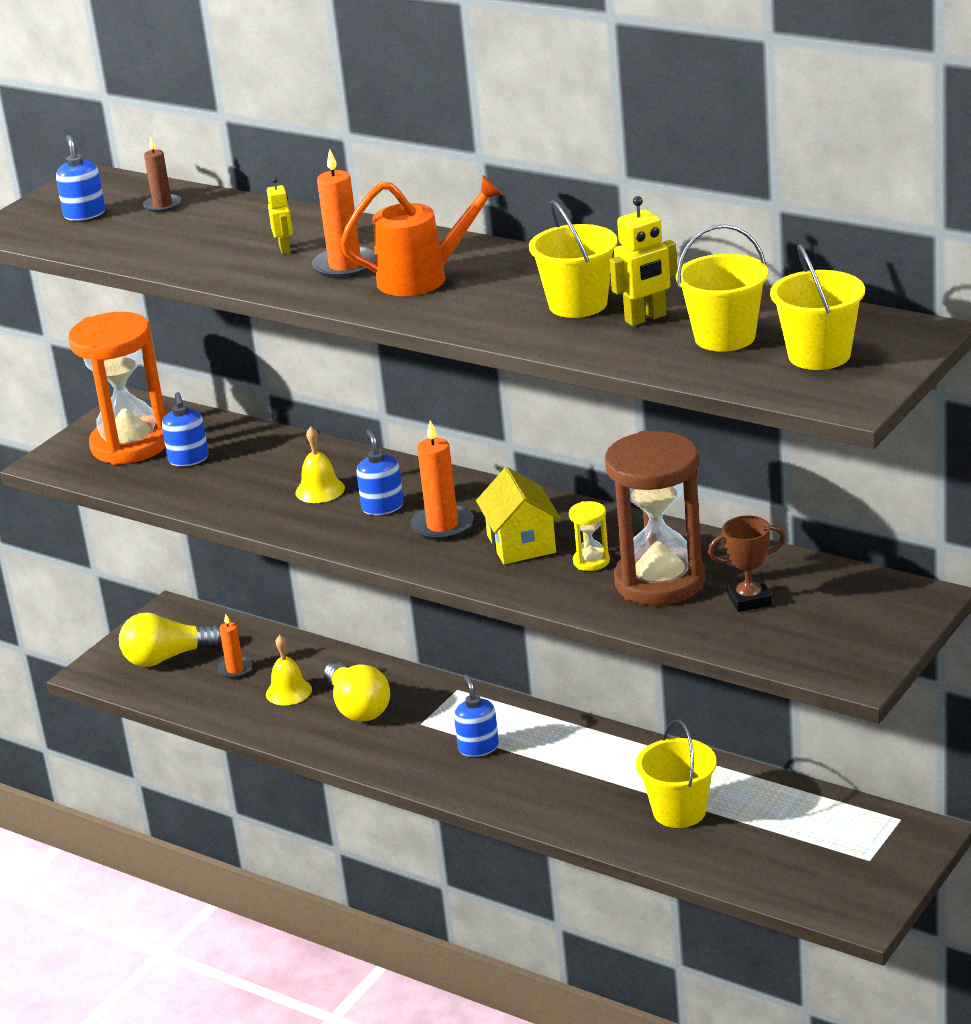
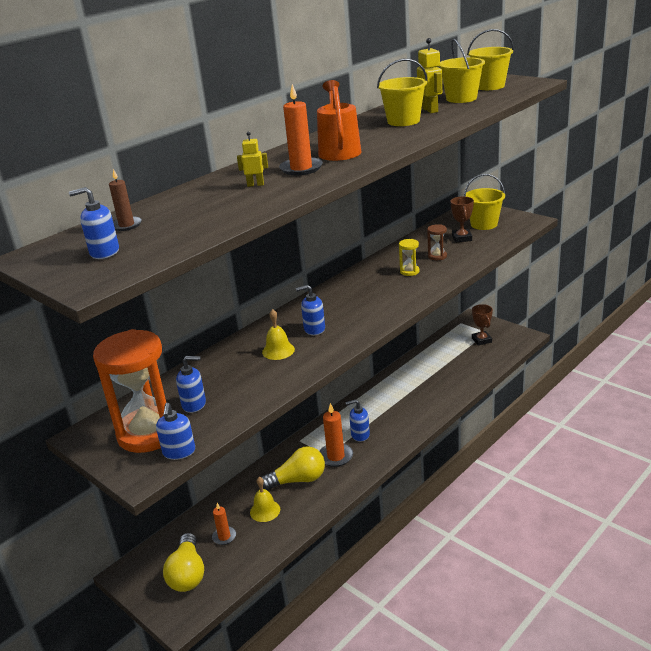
camera: 80 degrees left, 0 degrees up
(90, 473) = (179, 452): none -> blue soap dispenser
(442, 526) = (348, 310): orange candle -> orange candle (336, 456)
(521, 544) = (382, 289): yellow house -> none
(660, 582) = (437, 256): brown hourglass -> brown hourglass, size x0.41
(679, 811) = (438, 375): yellow bucket -> yellow bucket (484, 224)
(830, 854) = (481, 340): none -> brown trophy

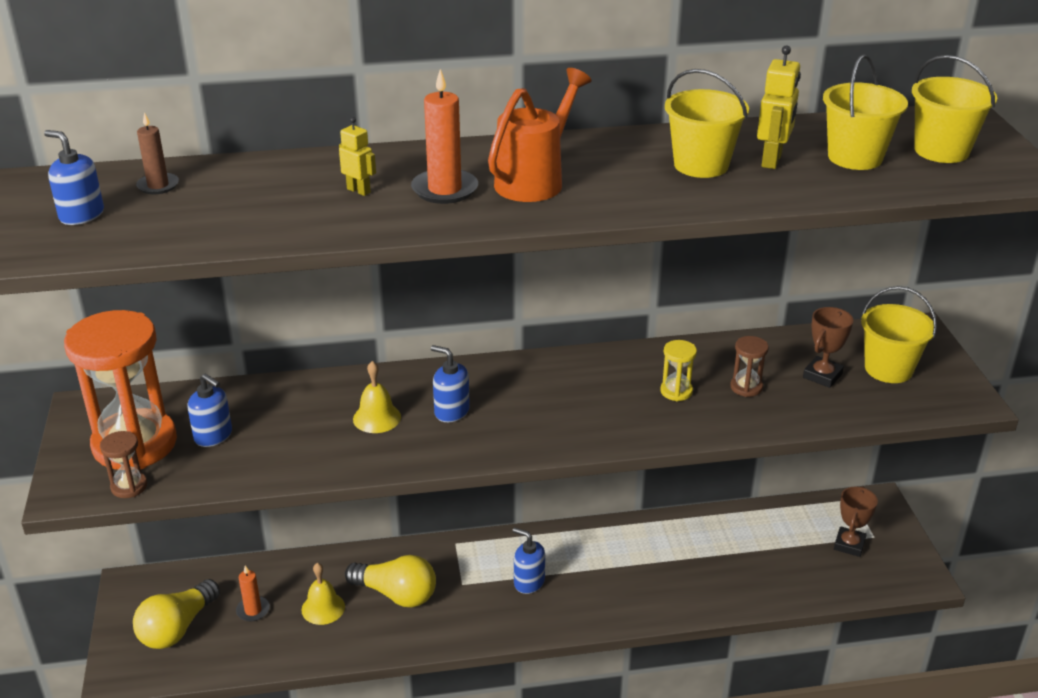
camera: 35 degrees right, 5 degrees up
(179, 452) = (129, 486): blue soap dispenser -> brown hourglass
(336, 456) = (469, 592): orange candle -> none

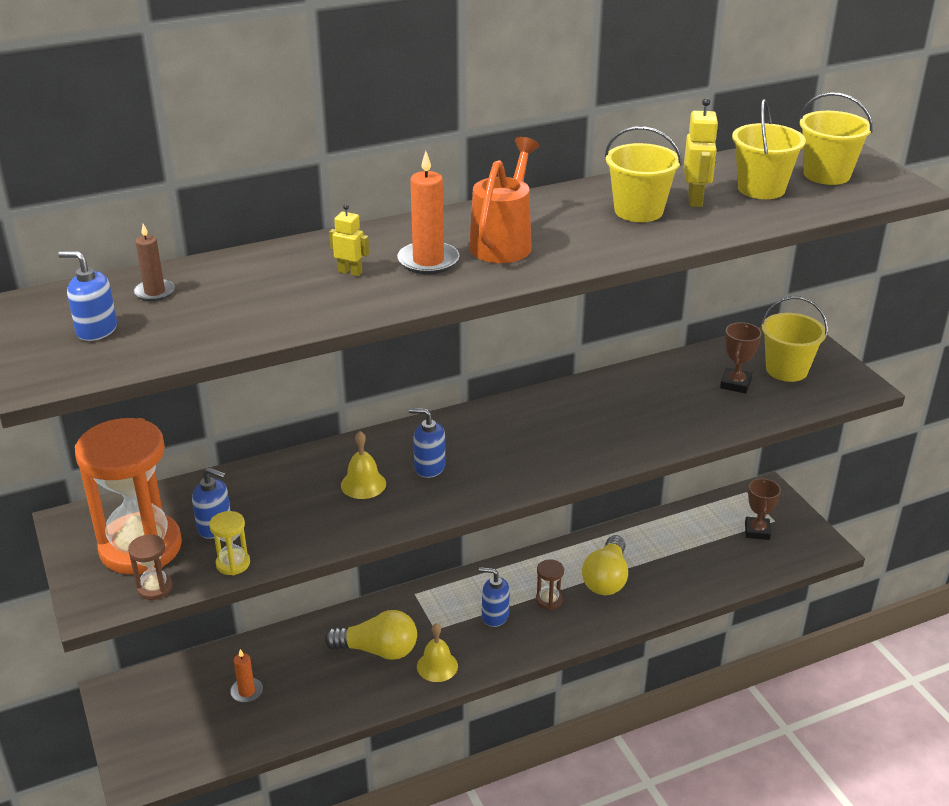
camera: 15 degrees left, 0 degrees up
(177, 628) = (178, 723): yellow light bulb -> yellow light bulb (606, 579)
(323, 608) = (313, 676): yellow bell -> yellow bell (437, 666)
(676, 391) = (619, 417): yellow hourglass -> yellow hourglass (233, 563)
(746, 387) = (677, 404): brown hourglass -> brown hourglass (549, 600)

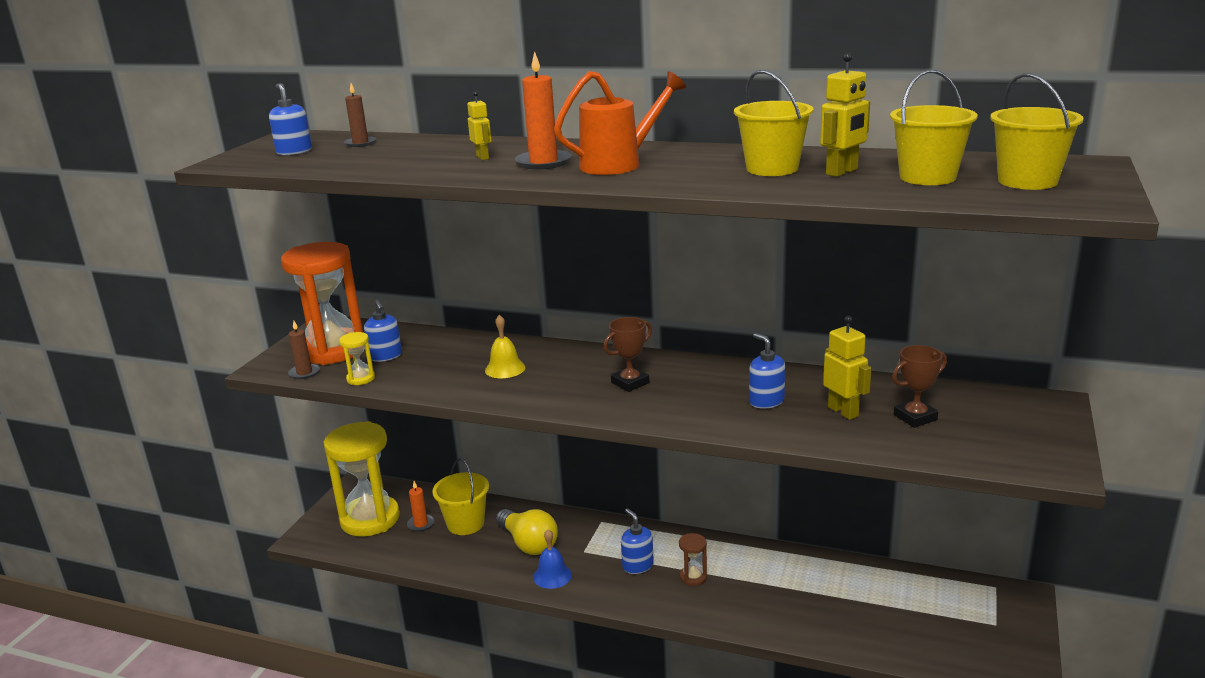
camera: 45 degrees right, 10 degrees down
(155, 588) = (304, 373): brown hourglass -> brown candle
(184, 718) = (370, 519): none -> yellow hourglass
(429, 467) = (563, 376): blue soap dispenser -> blue soap dispenser (766, 401)
(437, 666) = (552, 575): yellow bell -> blue bell
(606, 579) = (762, 587): yellow light bulb -> none
(686, 401) = (843, 411): none -> yellow robot
(757, 531) = (963, 623): brown trophy -> brown trophy (630, 383)
(786, 370) = (991, 426): yellow bucket -> yellow bucket (465, 524)

